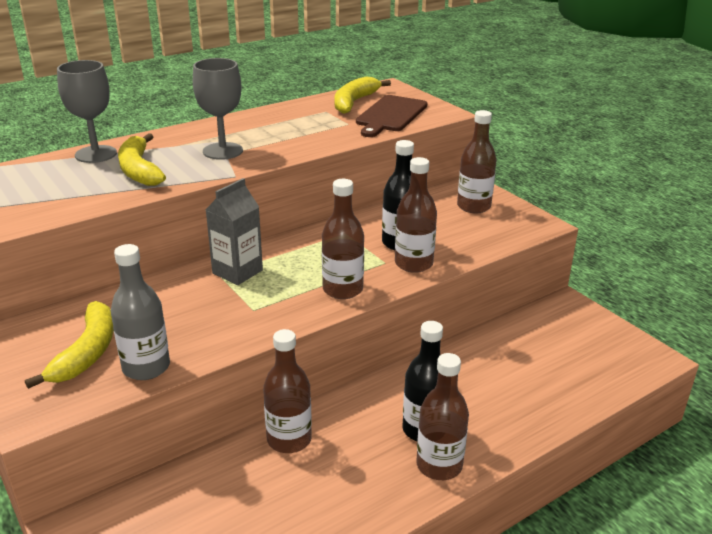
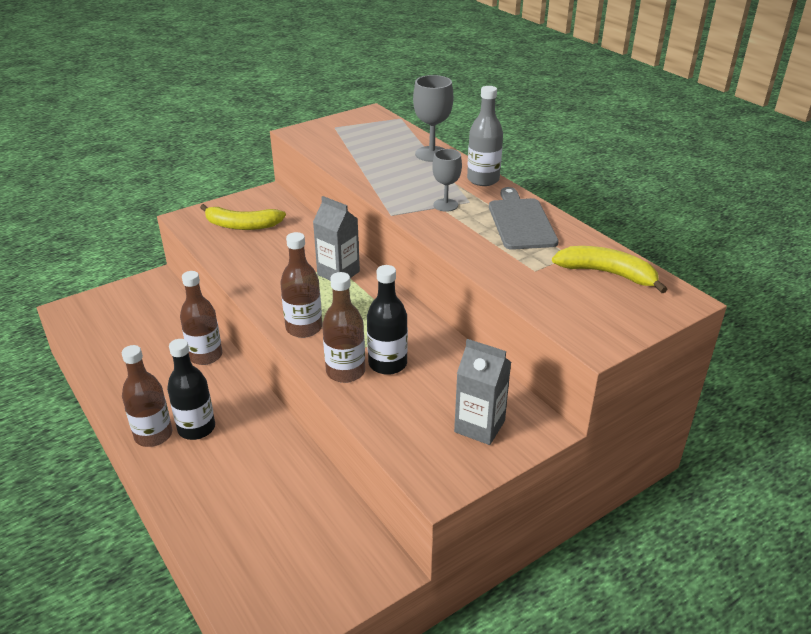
camera: 90 degrees right, 5 degrees up
(139, 170) = (401, 174): yellow banana -> none
(146, 367) = (219, 248): grey bottle -> grey bottle (483, 180)
(223, 151) = (445, 205): grey goblet -> grey goblet, size x0.66
(266, 123) = (521, 222): none -> grey cutting board
(390, 115) = (571, 299): brown cutting board -> none
(473, 206) = (479, 426): brown bottle -> grey carton

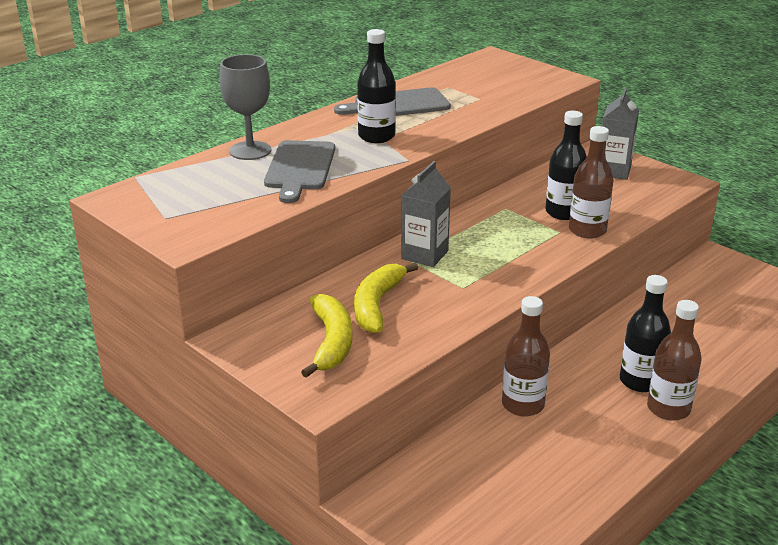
camera: 100 degrees left, 5 degrees down
(304, 328) = (535, 260): brown bottle -> none
(393, 170) = (300, 168): none -> grey cutting board
(445, 205) = (376, 136): grey goblet -> black bottle
(483, 180) = (312, 123): grey bottle -> none
(607, 273) = (470, 75): yellow banana -> yellow banana (376, 305)

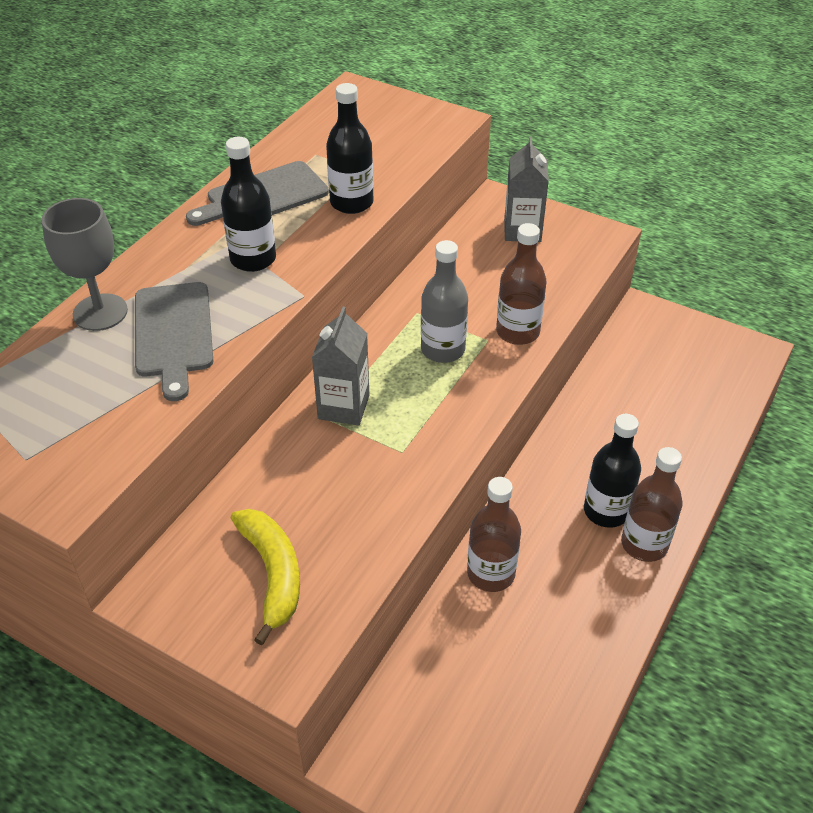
camera: 15 degrees left, 15 degrees up
(376, 305) = (309, 501): yellow banana -> none
(519, 232) = (443, 350): none -> grey bottle
(563, 212) = (484, 308): black bottle -> black bottle (351, 203)

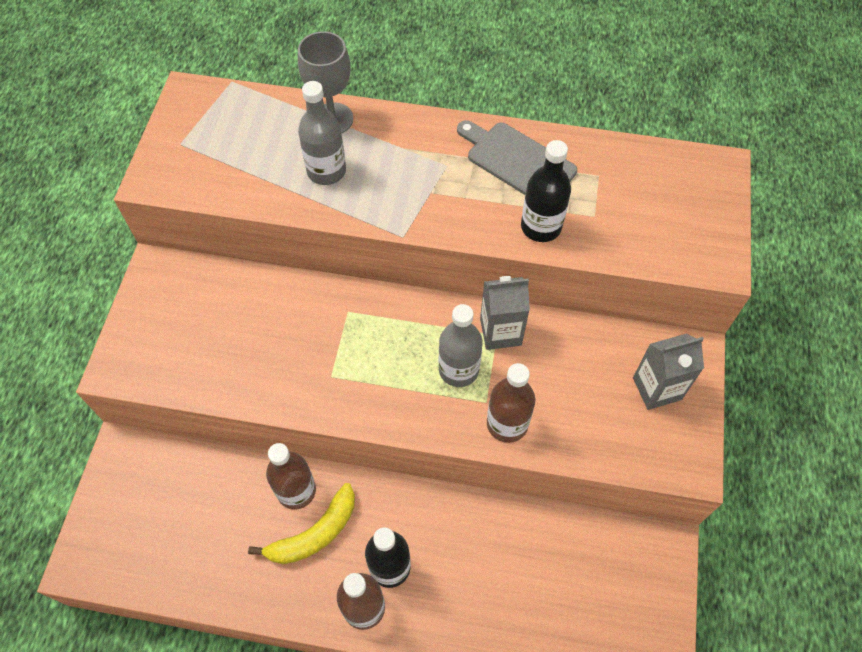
camera: 70 degrees right, 15 degrees up
(173, 333) = (326, 171): grey cutting board -> grey bottle
(253, 259) = (432, 186): black bottle -> none
(273, 573) = (191, 332): yellow banana -> yellow banana (315, 533)
(343, 407) = (364, 319): grey carton -> grey carton (500, 332)

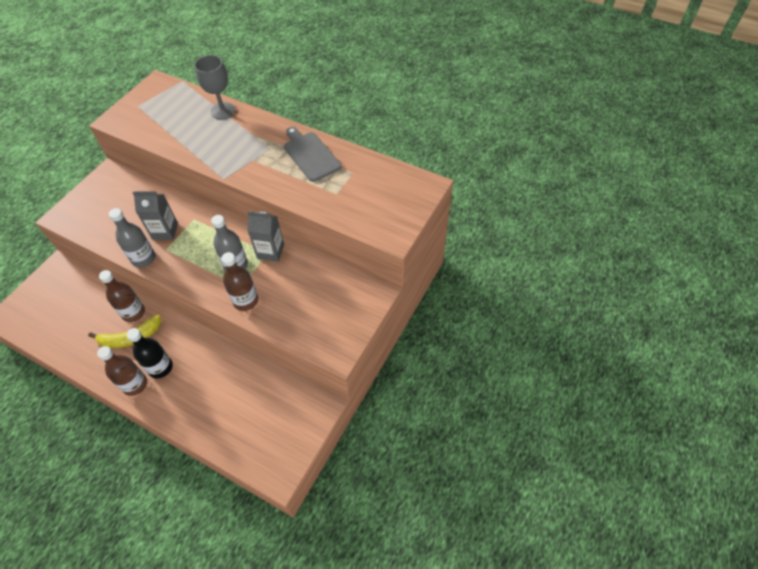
camera: 20 degrees right, 5 degrees down
(326, 171) = (203, 136): grey bottle -> grey bottle (143, 258)
(541, 227) = (302, 192): black bottle -> none
(657, 388) = (343, 306): grey carton -> grey carton (165, 231)

